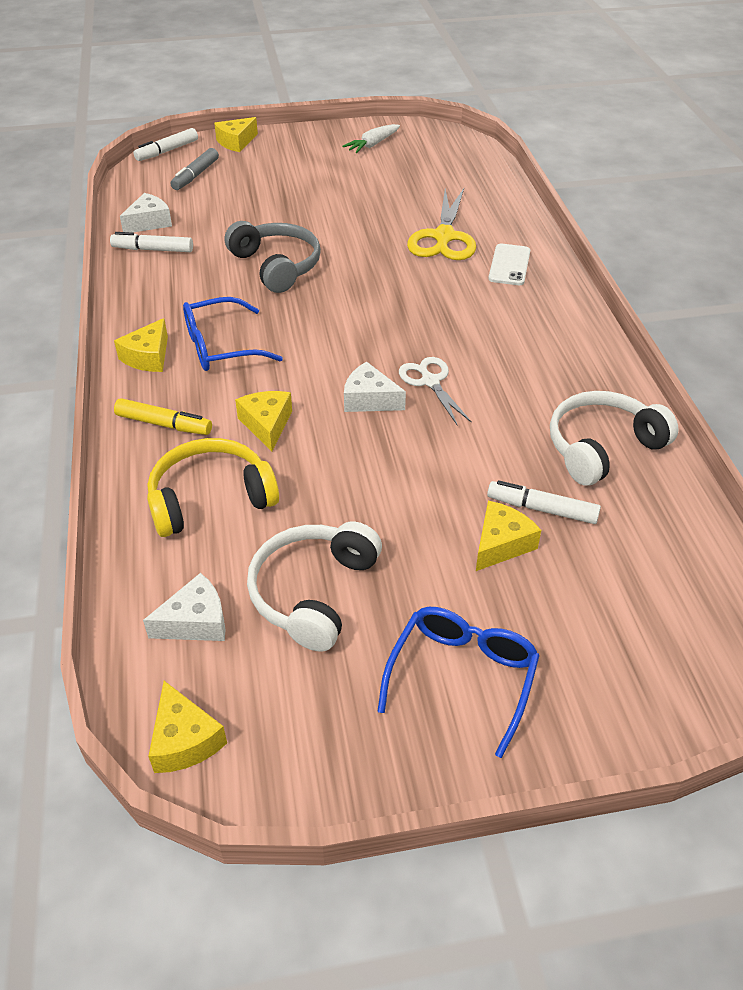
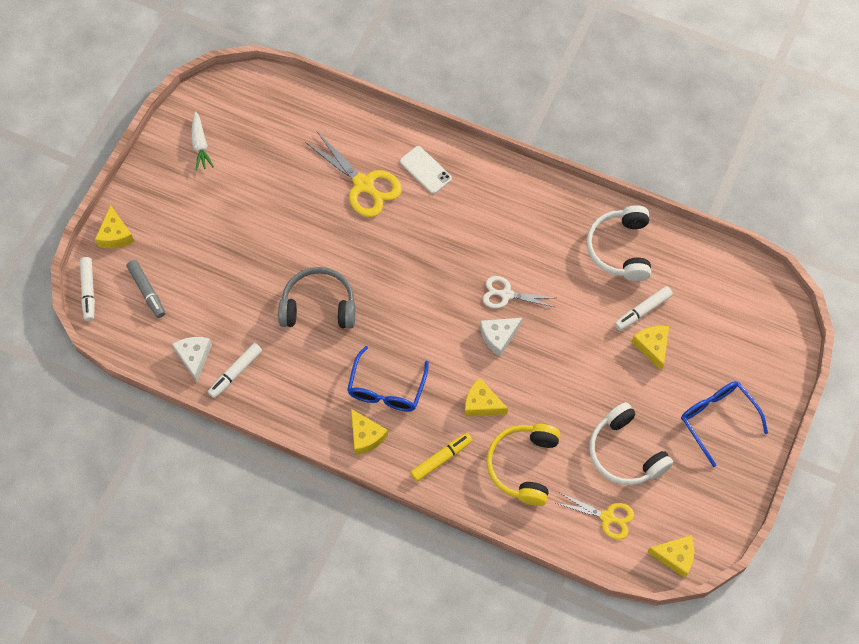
camera: 55 degrees left, 20 degrees up
(195, 621) = (607, 517): white cheese -> yellow scissors

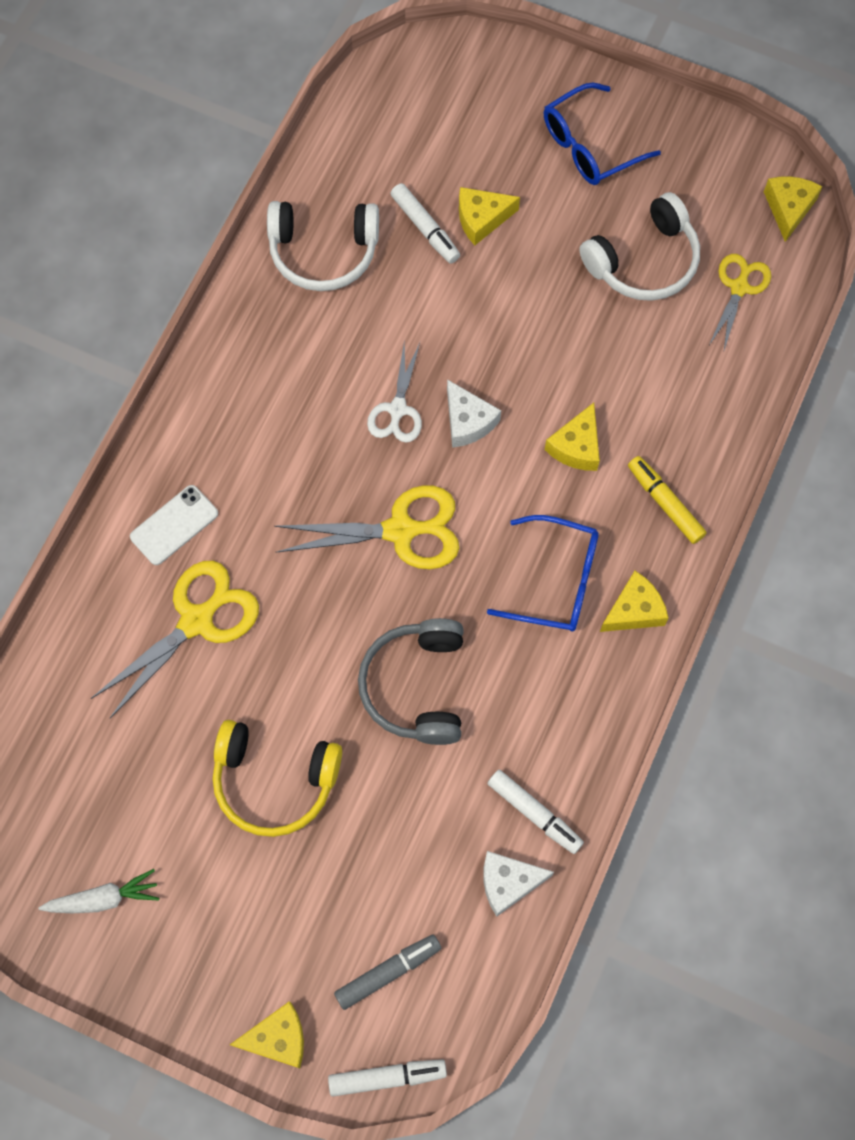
camera: 90 degrees left, 5 degrees up
(422, 297) = (401, 530): none -> yellow scissors
(523, 466) = (670, 392): yellow headphones -> yellow headphones (274, 781)

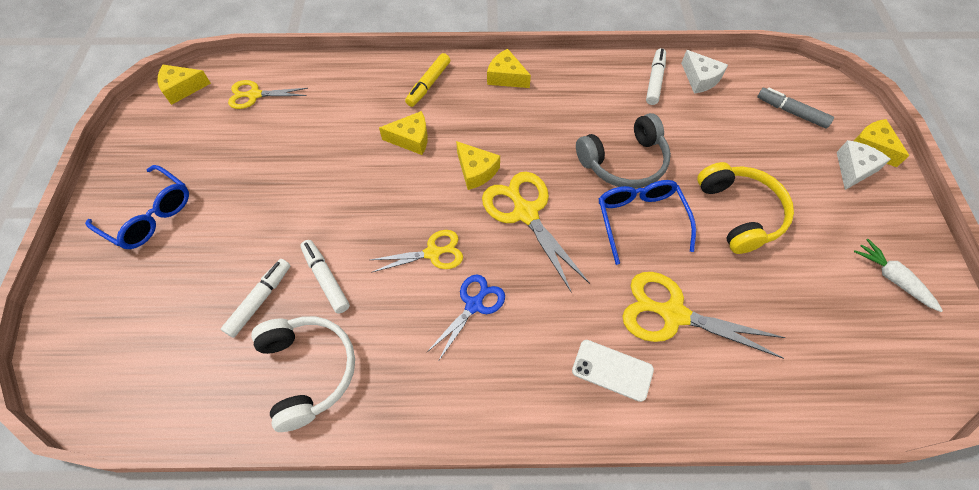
camera: 115 degrees left, 10 degrees down
(314, 426) = (474, 305): none -> blue scissors
(387, 1077) = (839, 92): white marker -> white marker (326, 279)
(397, 410) = (433, 253): white scissors -> yellow scissors
(468, 421) = (421, 205): white cheese -> white cheese (853, 169)
(481, 219) = (239, 263): yellow cheese -> yellow cheese (476, 171)
(555, 581) = (510, 118): blue glasses -> blue glasses (640, 220)
(644, 261) = (249, 150): white headphones -> none

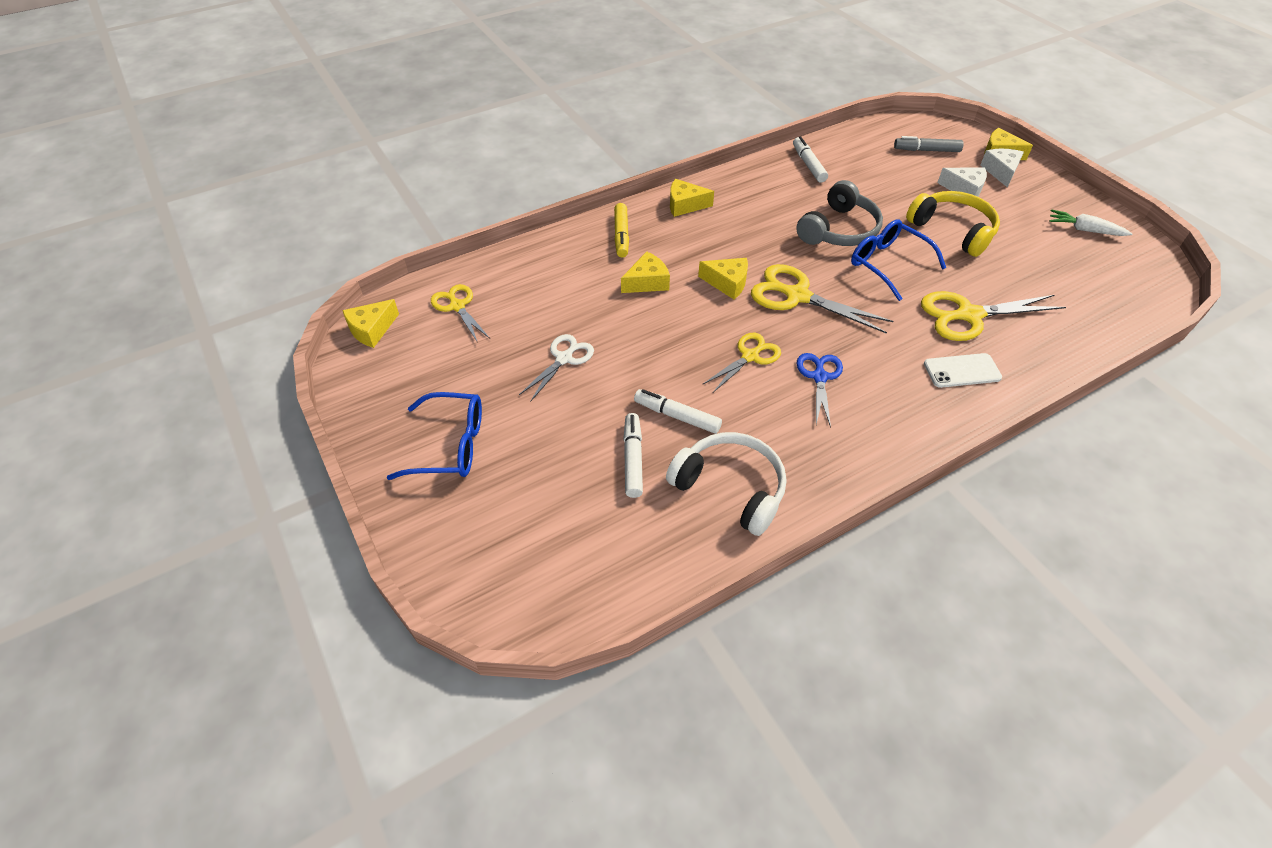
camera: 30 degrees left, 10 degrees down
(254, 95) = (457, 306): yellow scissors -> yellow scissors turned 90 degrees clockwise
(289, 180) = (564, 358): none -> white scissors
(700, 79) = (841, 151): white cheese -> white cheese (964, 189)

